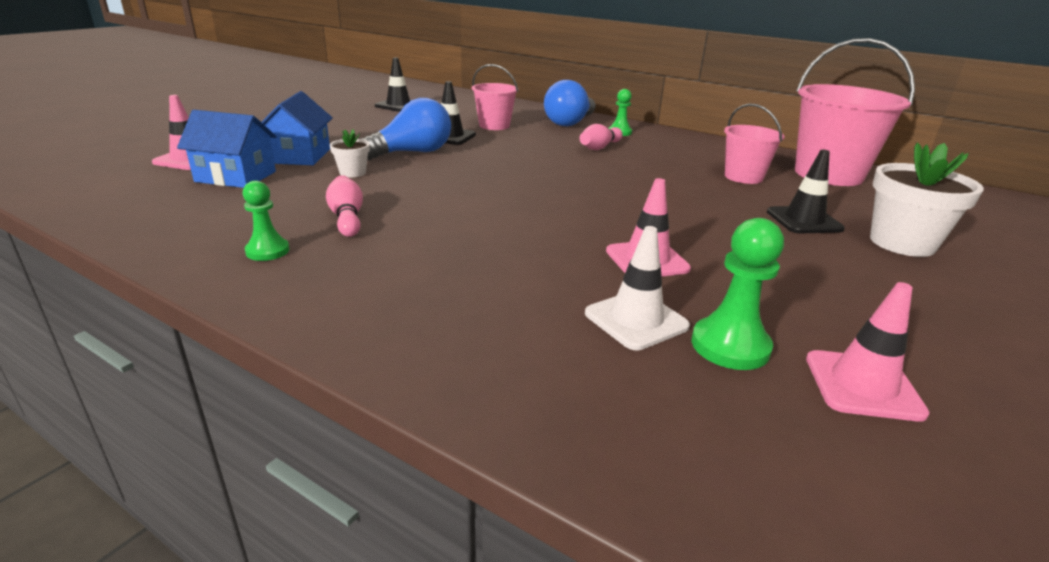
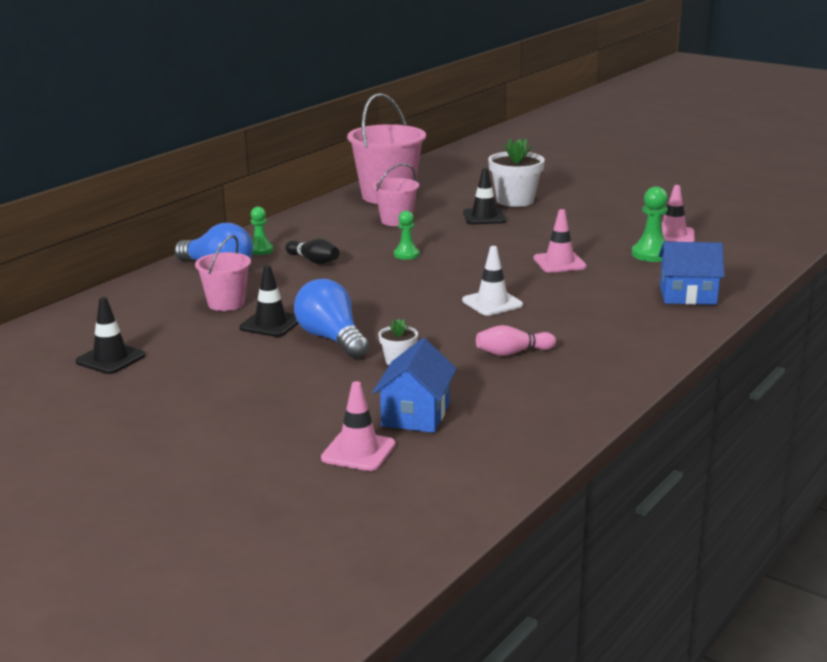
camera: 85 degrees left, 5 degrees down
(267, 251) = (582, 373): green pawn -> green pawn (406, 254)
(299, 156) = (343, 393): blue house -> blue house (687, 295)
(599, 147) = (313, 261): pink bowling pin -> black bowling pin
(636, 320) = (634, 271): white traffic cone -> white traffic cone (492, 303)

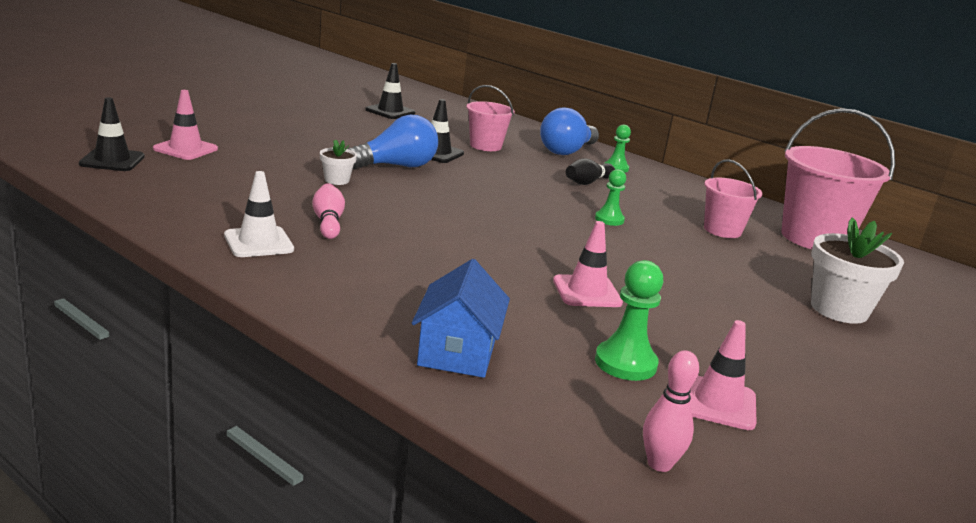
camera: 90 degrees right, 0 degrees up
(415, 415) = (229, 171): blue house -> none
(484, 217) = (756, 278): black traffic cone -> black traffic cone (112, 160)
(492, 303) = (461, 235): white traffic cone -> white traffic cone (258, 242)
(748, 250) = (659, 464): none -> pink bowling pin

